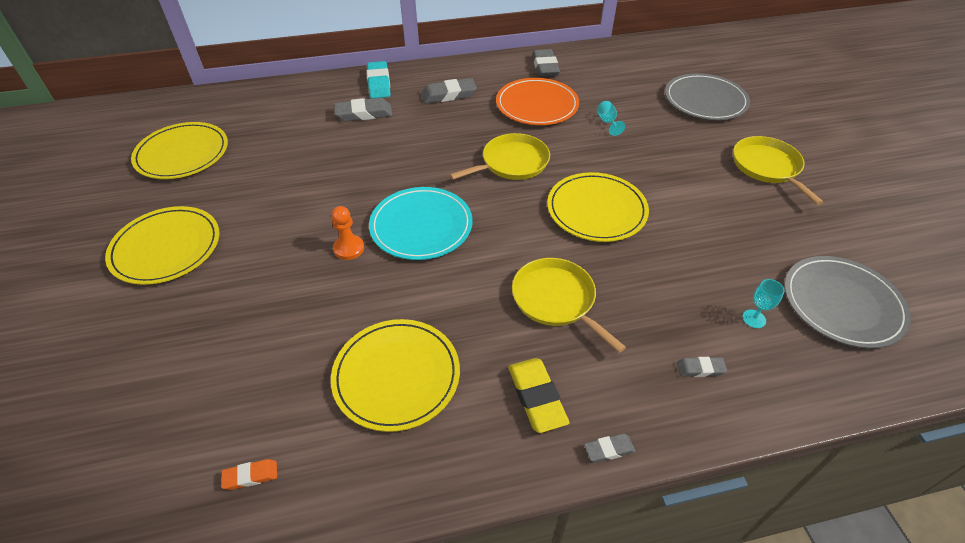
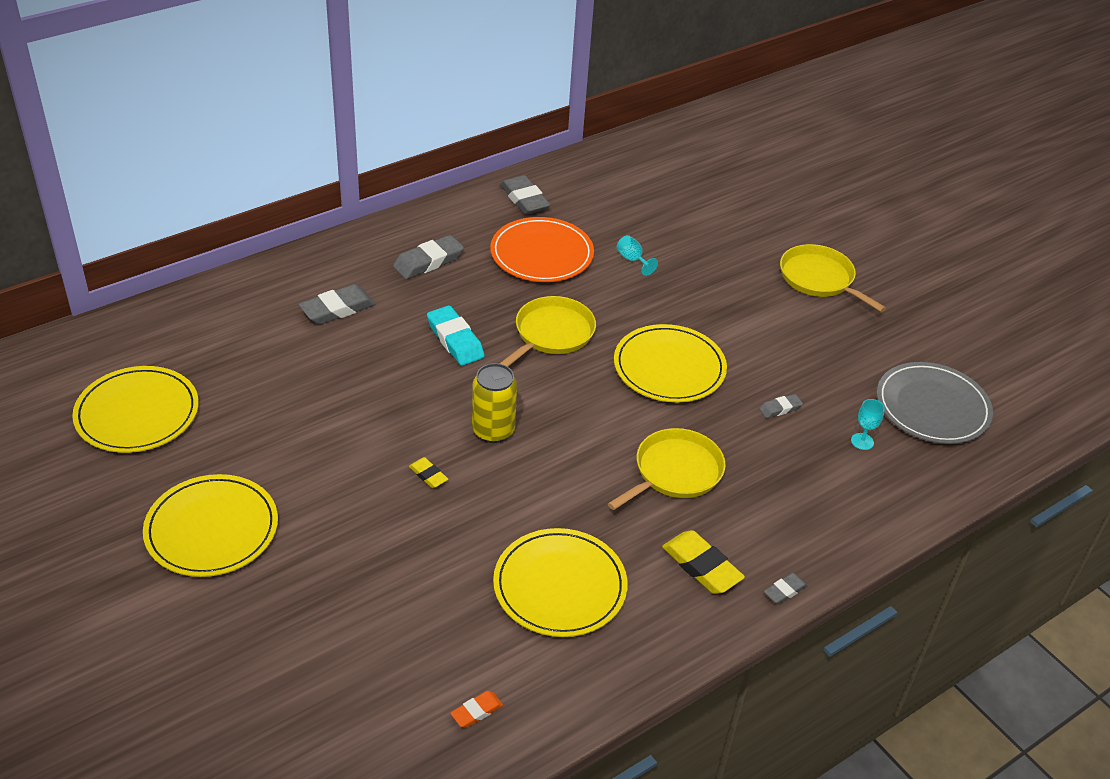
camera: 25 degrees left, 5 degrees down
(349, 248) = (428, 475): orange pawn -> yellow eraser
(379, 83) = (329, 263): turquoise eraser -> turquoise eraser (455, 340)
(421, 226) = (493, 431): turquoise plate -> yellow can
(556, 300) = (675, 472): yellow pan -> yellow pan turned 105 degrees clockwise
(700, 369) = (833, 500): grey eraser -> grey eraser (780, 408)
(705, 100) = (726, 209): grey plate -> none

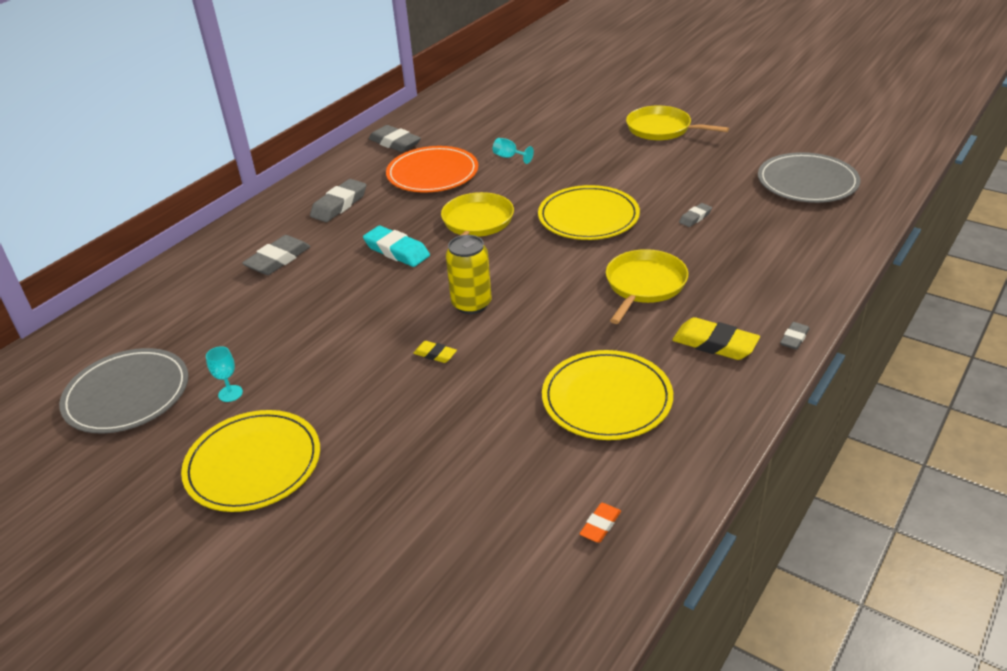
camera: 15 degrees left, 5 degrees down
(137, 413) = (127, 394): yellow plate -> grey plate
(862, 441) = (773, 219): turquoise goblet -> turquoise goblet (230, 393)

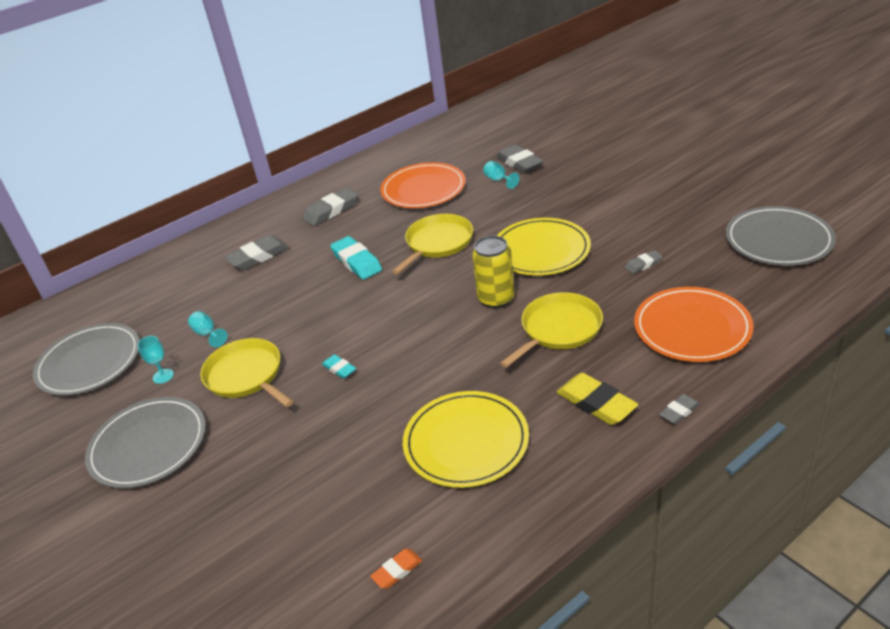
camera: 20 degrees right, 0 degrees up
(253, 464) = (148, 445): yellow plate -> grey plate
(261, 344) = (207, 334): none -> turquoise goblet
(395, 143) = (406, 155): grey eraser -> grey eraser (519, 163)
(435, 354) = (339, 369): yellow eraser -> turquoise eraser
(471, 304) = (394, 324): yellow can -> yellow can (496, 299)
(662, 129) = (657, 165): yellow pan -> yellow pan (246, 376)
(769, 266) = (692, 328): none -> orange plate

